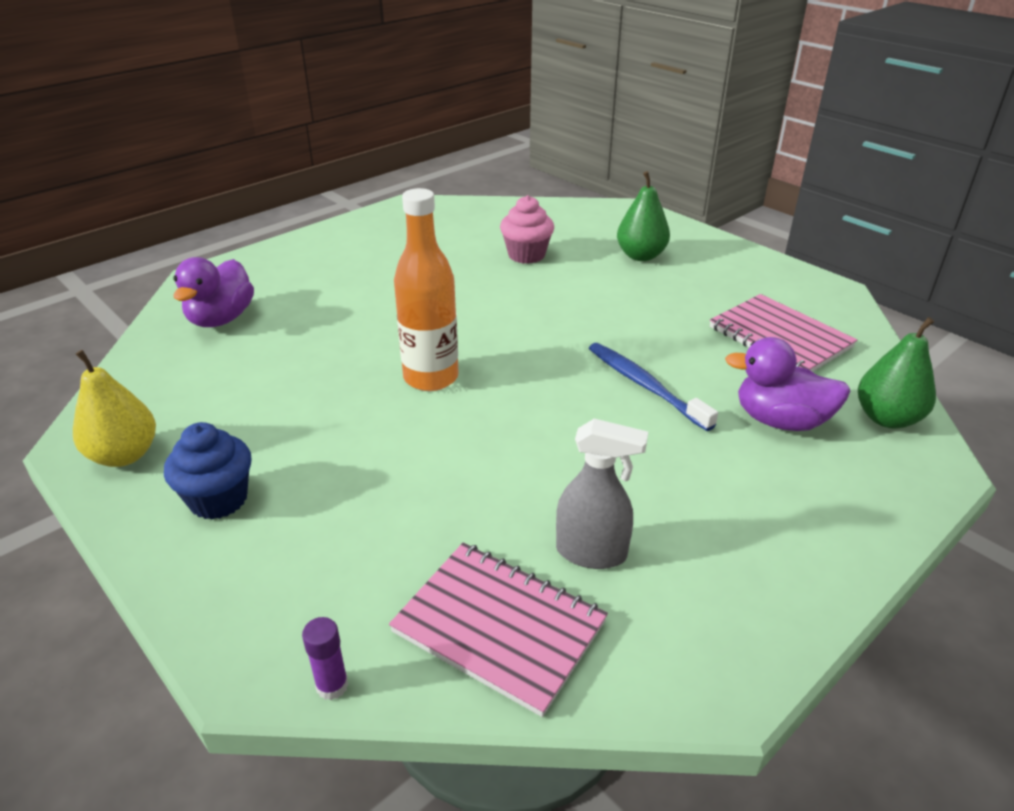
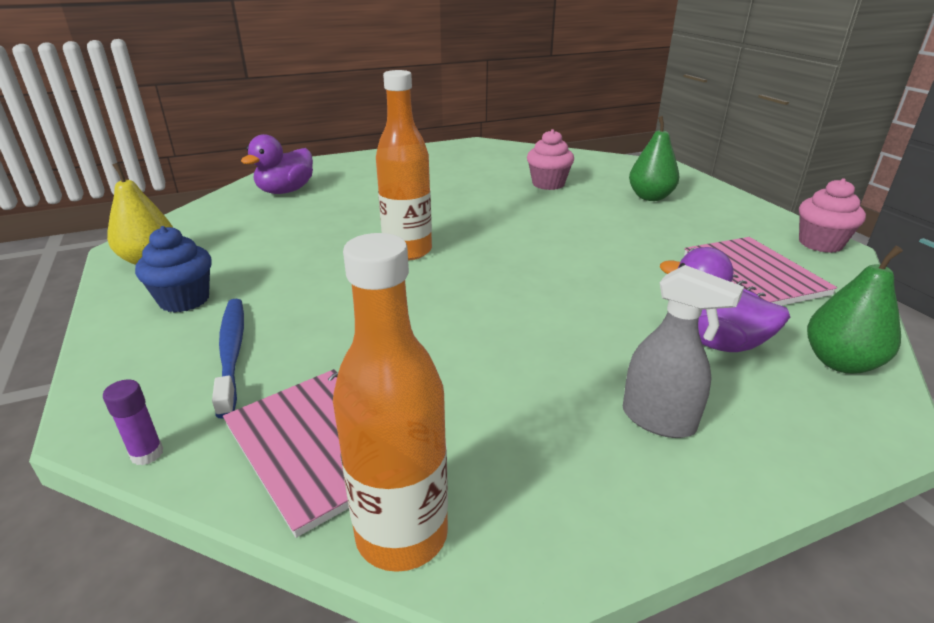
camera: 20 degrees right, 5 degrees down
(591, 553) = (448, 408): grey spray bottle -> grey spray bottle (659, 420)
(629, 684) = (402, 535): none -> orange bottle
(645, 386) = (591, 289): blue toothbrush -> blue toothbrush (232, 353)
(820, 288) = (820, 244): none -> pink cupcake

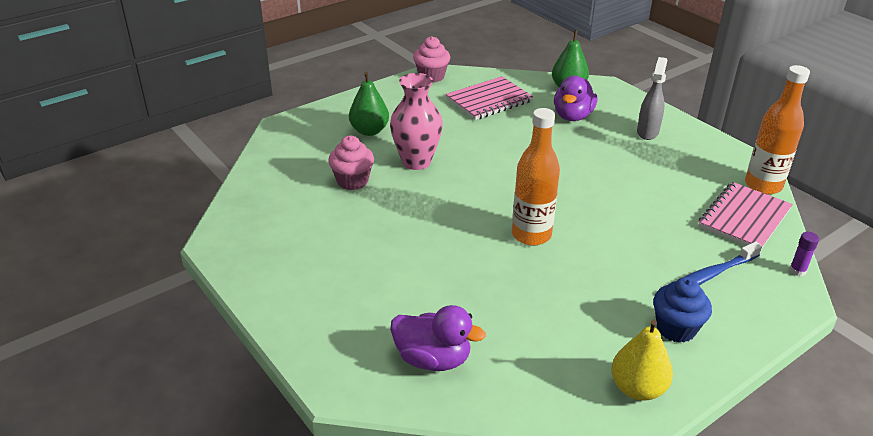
camera: 105 degrees left, 5 degrees up
(579, 212) = (416, 162): none -> pink vase

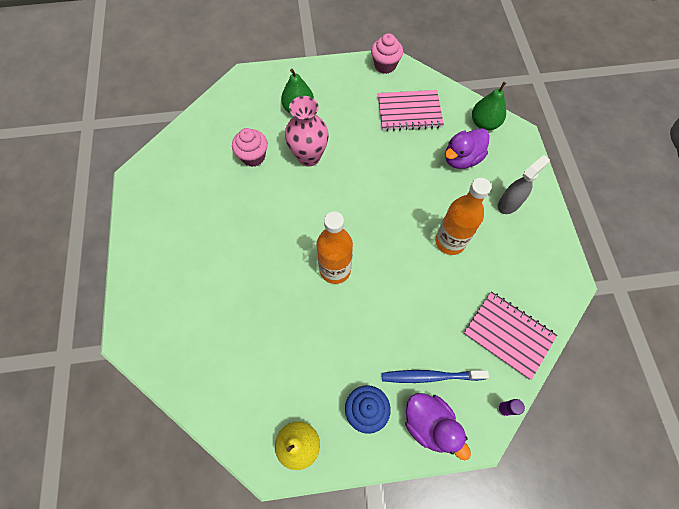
camera: 30 degrees right, 30 degrees up
(433, 359) = (194, 346): purple duck -> purple duck (429, 424)
(744, 218) = (508, 334): pink notebook -> pink notebook turned 60 degrees clockwise
(763, 185) = (555, 309): orange bottle -> orange bottle (450, 242)

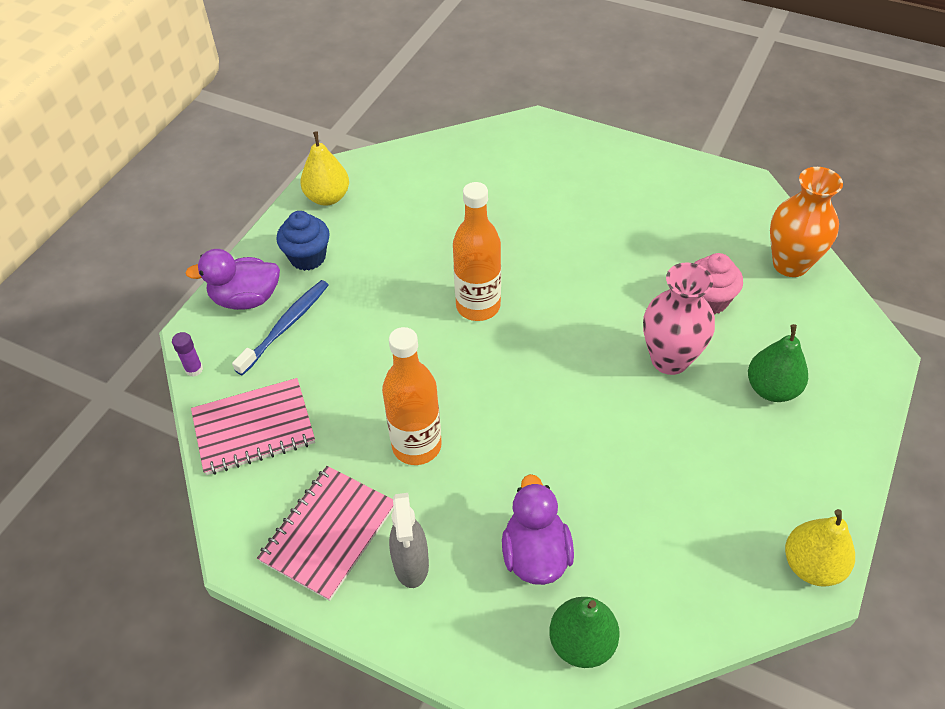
camera: 125 degrees right, 15 degrees down
(200, 131) = (790, 264): none -> orange vase
(385, 65) = (812, 565): pink cupcake -> yellow pear
(409, 112) = (678, 537): pink notebook -> pink notebook (328, 533)

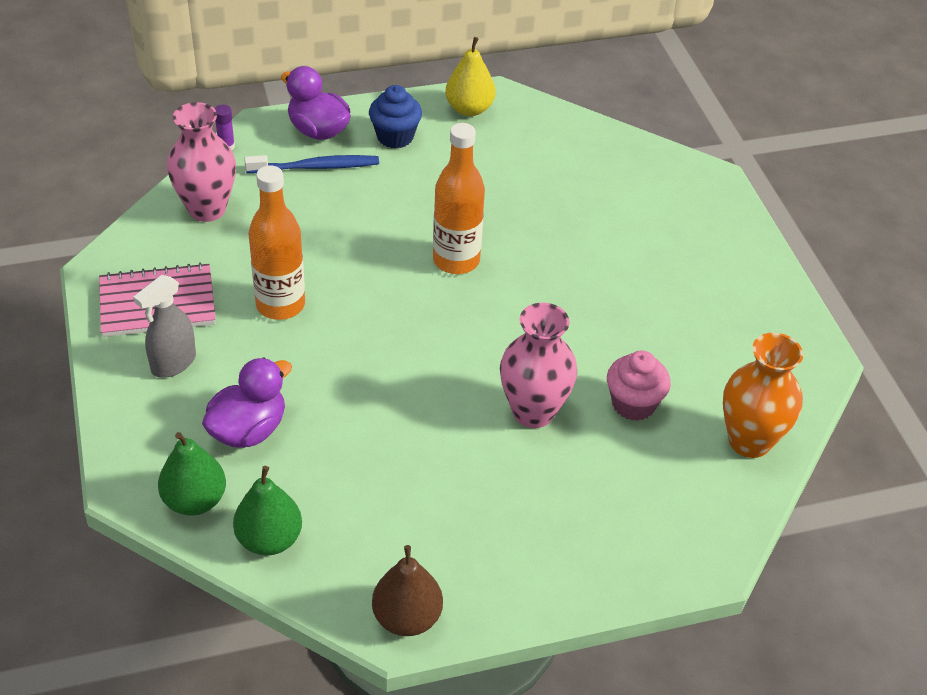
camera: 45 degrees right, 5 degrees down
(254, 428) = (207, 209): pink notebook -> pink vase
(771, 389) = (576, 499): green pear -> green pear (269, 539)
(812, 565) = (407, 618): yellow pear -> brown pear

